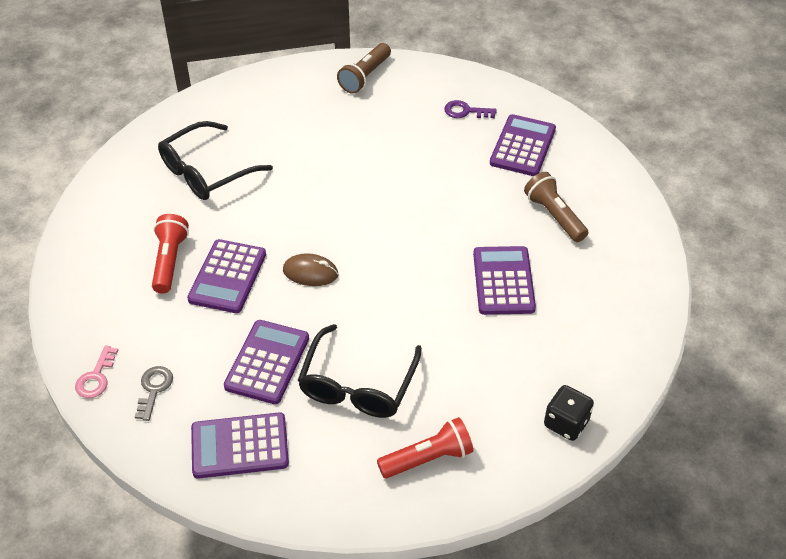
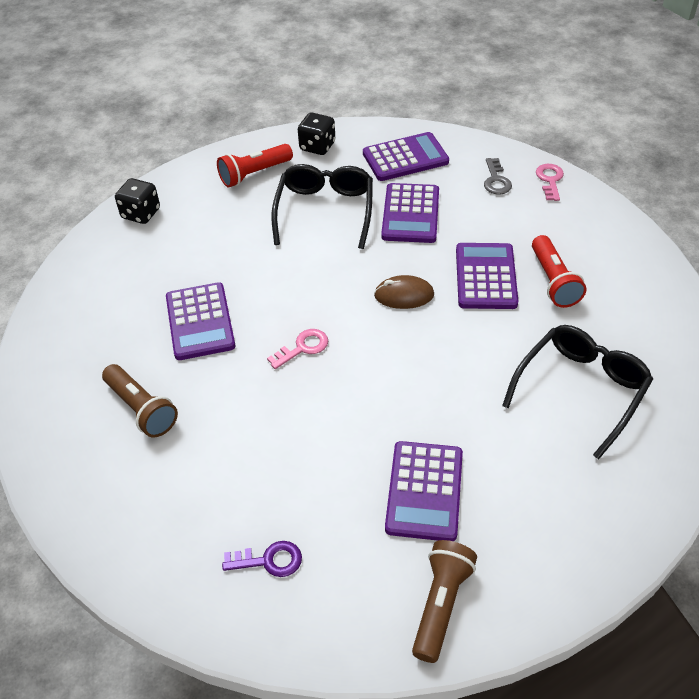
camera: 170 degrees right, 0 degrees up
(340, 490) = (317, 146): none -> black dice
(414, 241) = (303, 347): none -> pink key
(522, 146) = (181, 510): purple calculator -> purple calculator (424, 491)

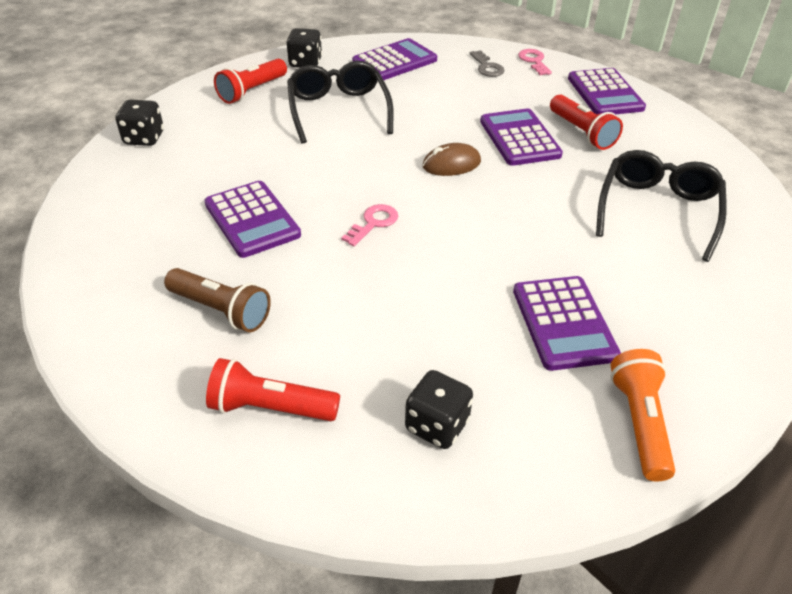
camera: 20 degrees left, 5 degrees down
(146, 509) = (270, 407): none -> red flashlight
(269, 560) = (437, 425): purple key -> black dice
(410, 214) = (423, 101): purple calculator -> purple calculator (605, 93)
(441, 604) = (639, 422): brown flashlight -> orange flashlight

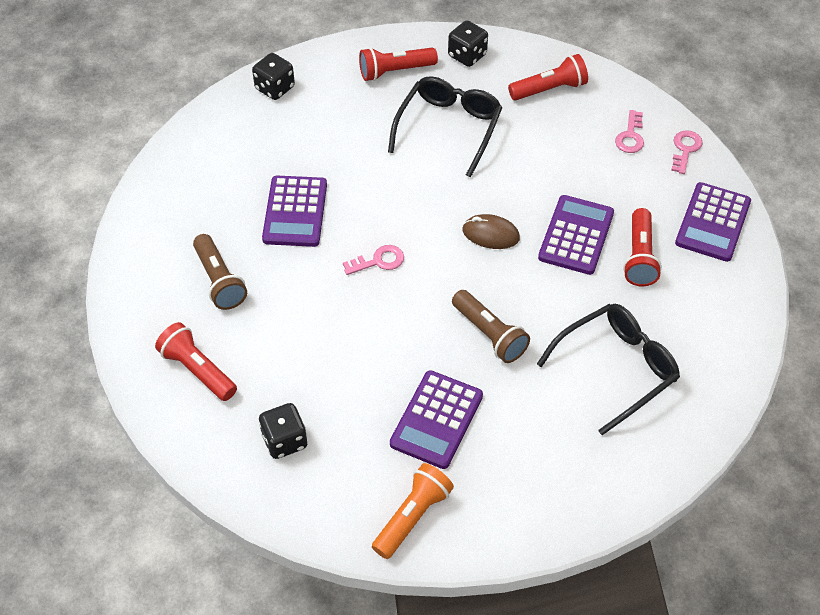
camera: 35 degrees right, 10 degrees up
(394, 61) = (549, 89): purple calculator -> red flashlight
(487, 67) = (630, 136): grey key -> pink key
(532, 233) = (489, 334): none -> brown flashlight

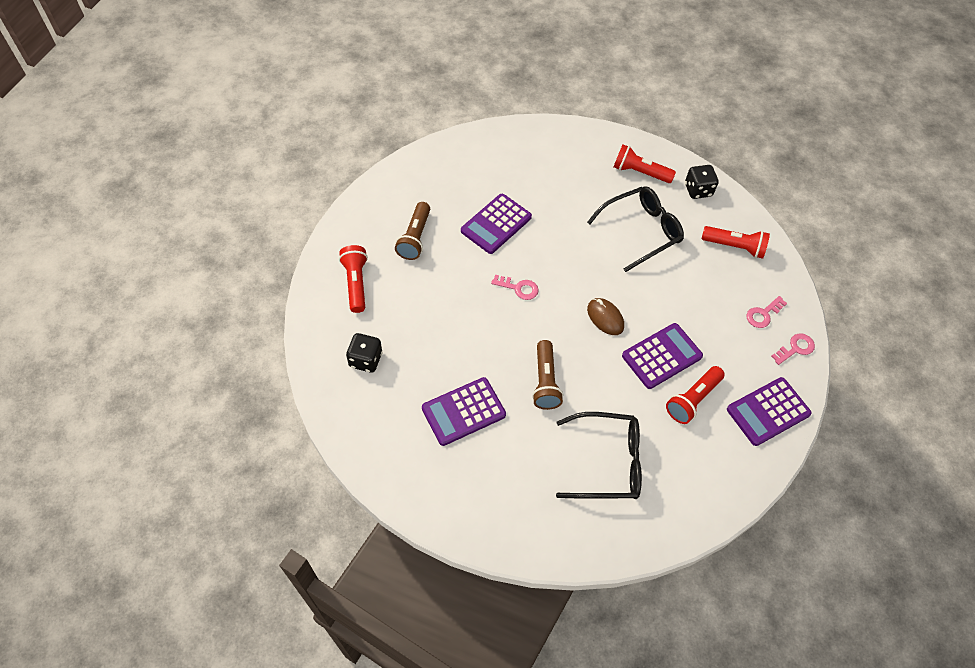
camera: 35 degrees right, 5 degrees up
(275, 88) = (553, 138): black dice -> none
(412, 516) = (396, 460): orange flashlight -> none

